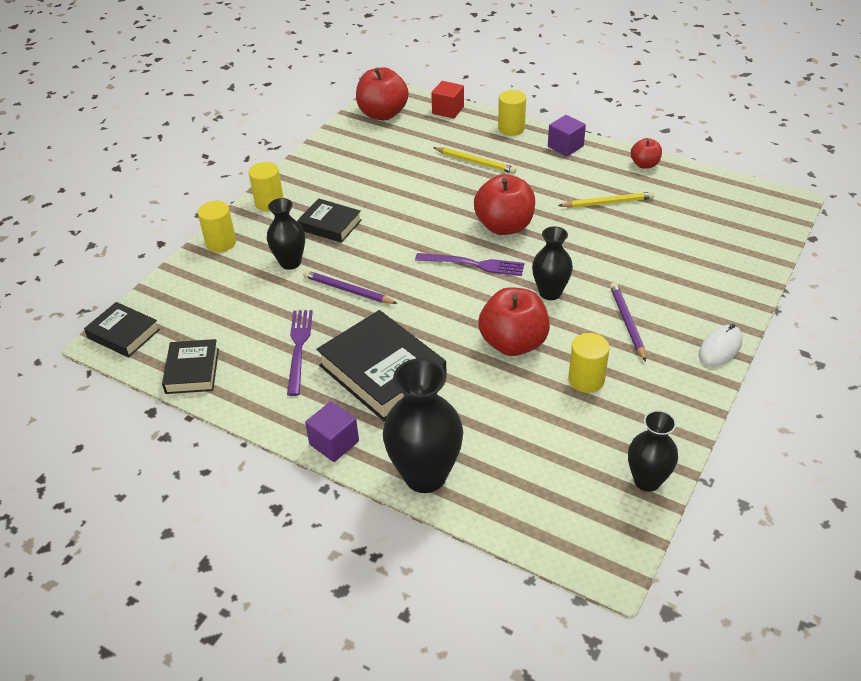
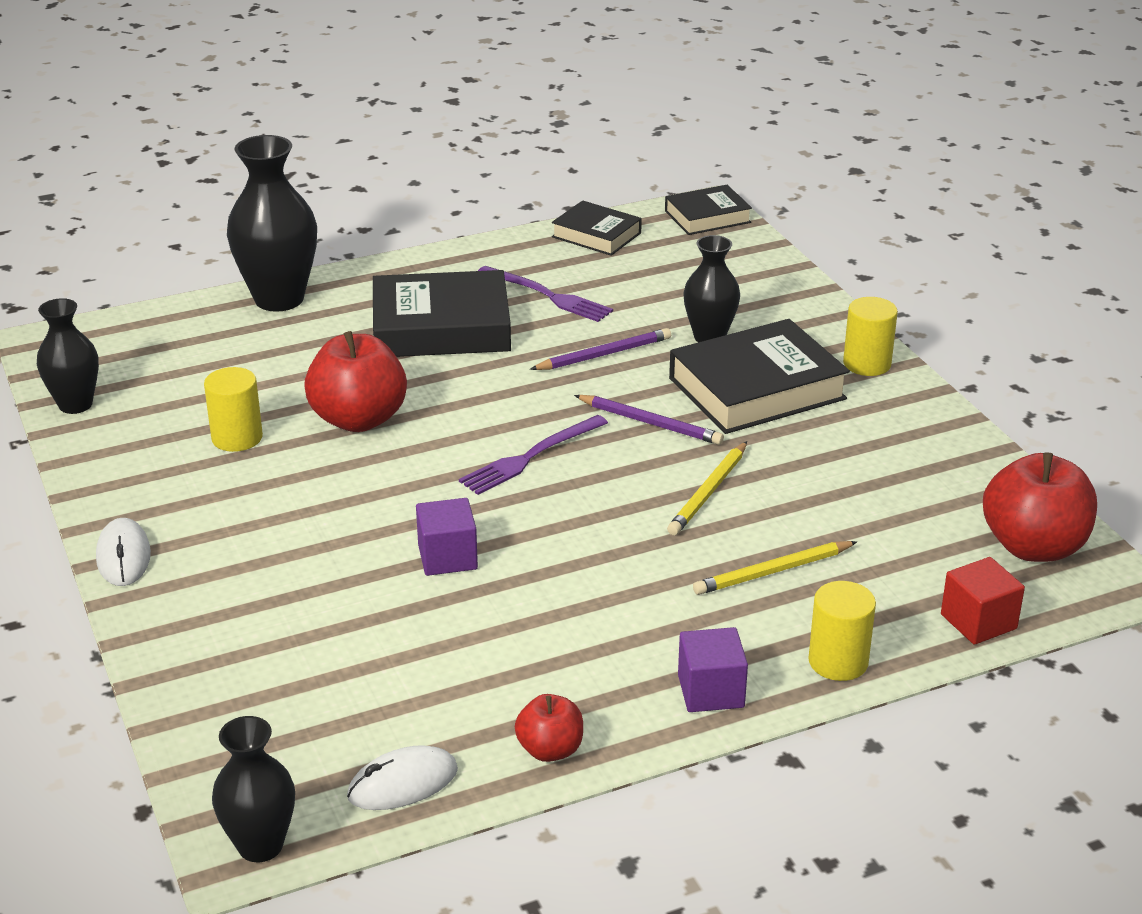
camera: 125 degrees right, 10 degrees down
(221, 243) = (811, 307): yellow cylinder -> none
(330, 225) = (757, 388): black book -> black book, size x1.73
(334, 443) = (389, 271): purple cube -> purple cube (447, 557)
(504, 226) = (576, 518): red apple -> none
(550, 293) = (398, 486): black vase -> black vase (260, 845)
(607, 203) = (505, 643): yellow pencil -> yellow pencil (708, 492)
(627, 322) = (266, 514): purple pencil -> purple pencil (650, 423)
(708, 186) = (403, 783): none -> white mouse

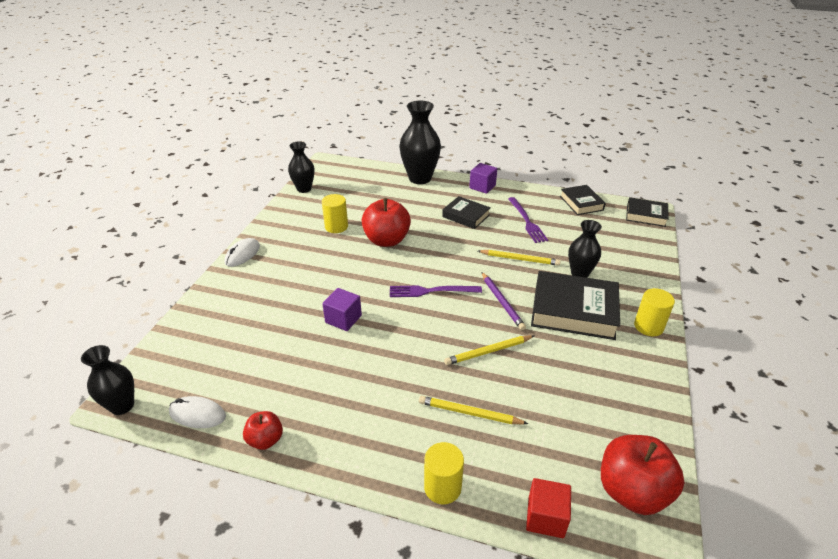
camera: 40 degrees right, 5 degrees up
(441, 327) = (466, 216): black book -> black book, size x0.58
(604, 354) = (519, 259): purple pencil -> yellow pencil
(711, 691) = (364, 459): purple cube -> purple cube (482, 187)

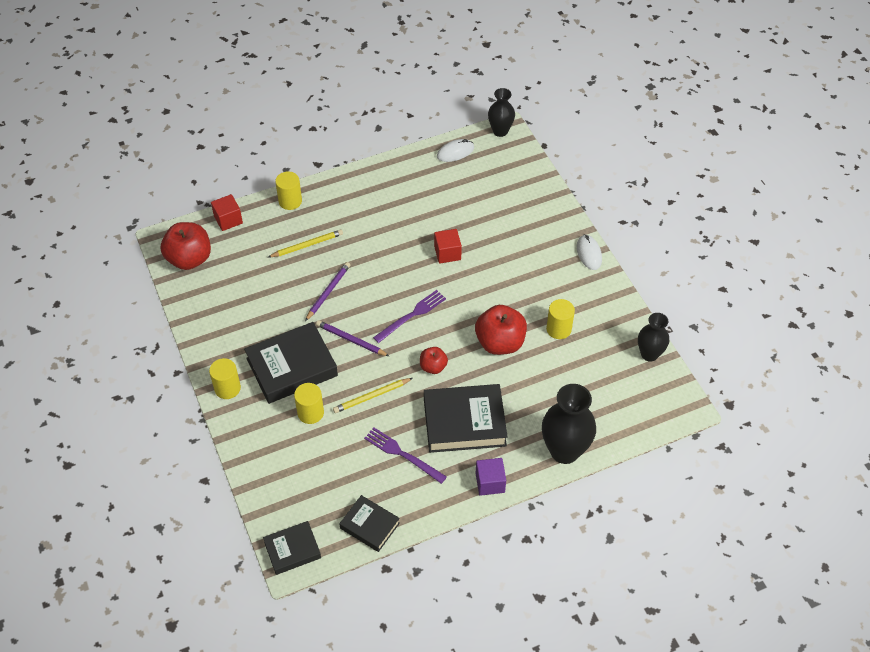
camera: 140 degrees right, 15 degrees up
(265, 440) = (403, 165): red apple -> red apple (433, 367)
(343, 319) = (447, 253): purple cube -> red cube
(466, 216) = (464, 422): black book -> black book, size x1.73
(488, 351) = (328, 292): yellow pencil -> purple pencil
(579, 273) = (310, 412): black vase -> yellow cylinder

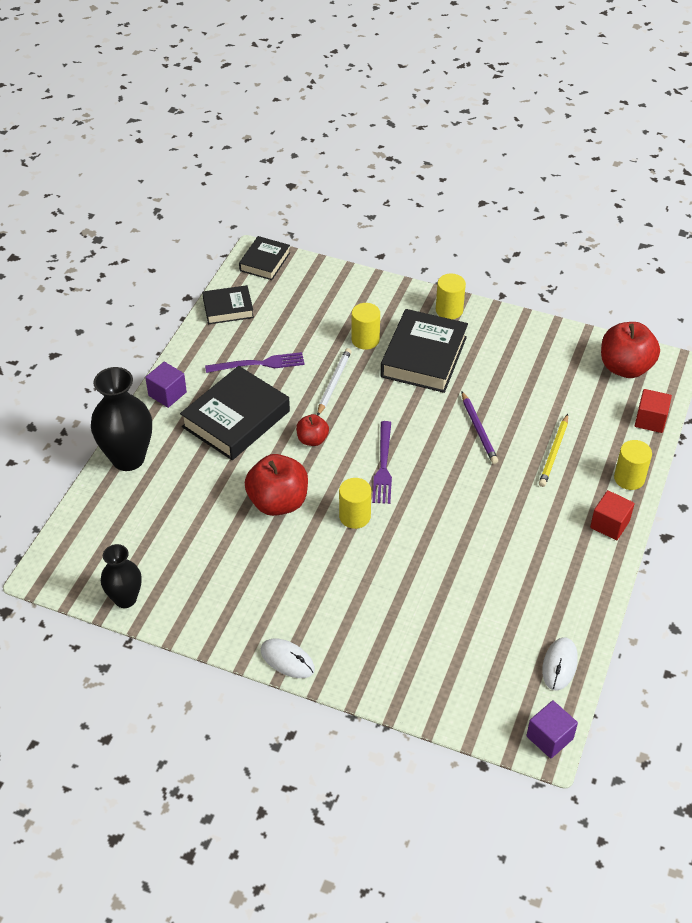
camera: 135 degrees right, 5 degrees down
(351, 340) = (406, 409): purple pencil -> none
(372, 396) = (334, 383): yellow pencil -> white pencil
(447, 253) = (424, 546): red cube -> red cube (609, 524)
(500, 131) = (549, 737): black vase -> purple cube
(558, 329) = (237, 556): yellow cylinder -> yellow cylinder (355, 516)

